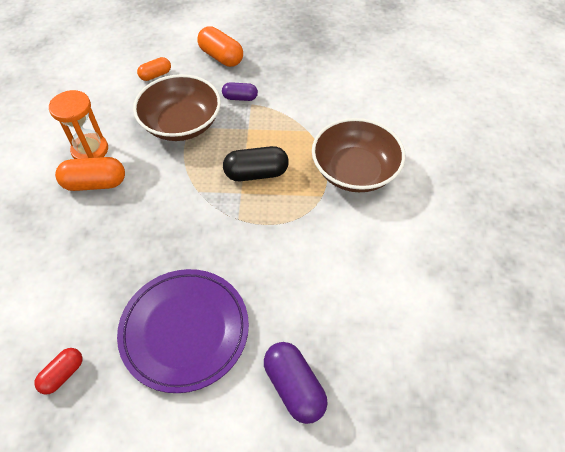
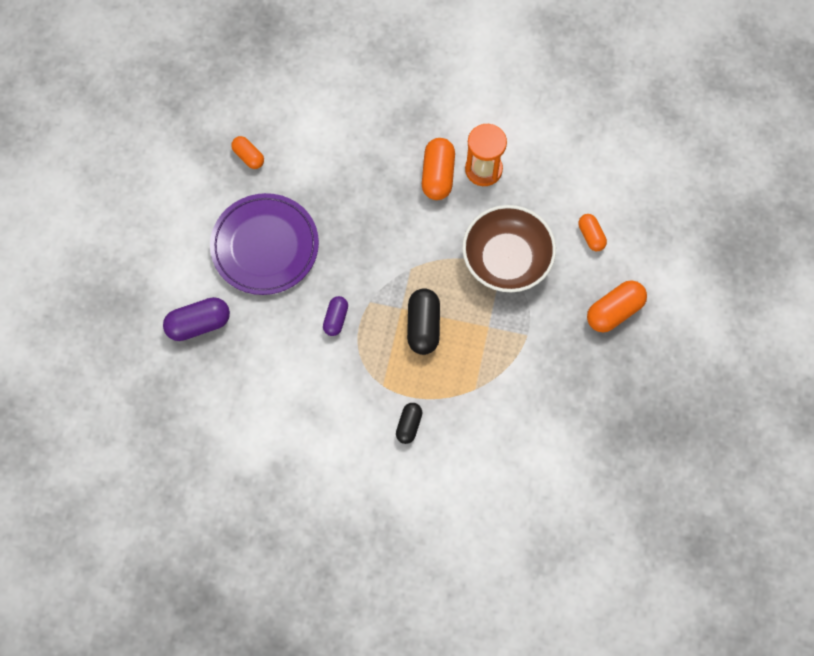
camera: 100 degrees right, 15 degrees up
(63, 374) = (248, 156): red capsule -> orange capsule
(240, 98) = (538, 324): purple capsule -> purple capsule (336, 319)
(354, 171) = (409, 425): brown bowl -> black capsule

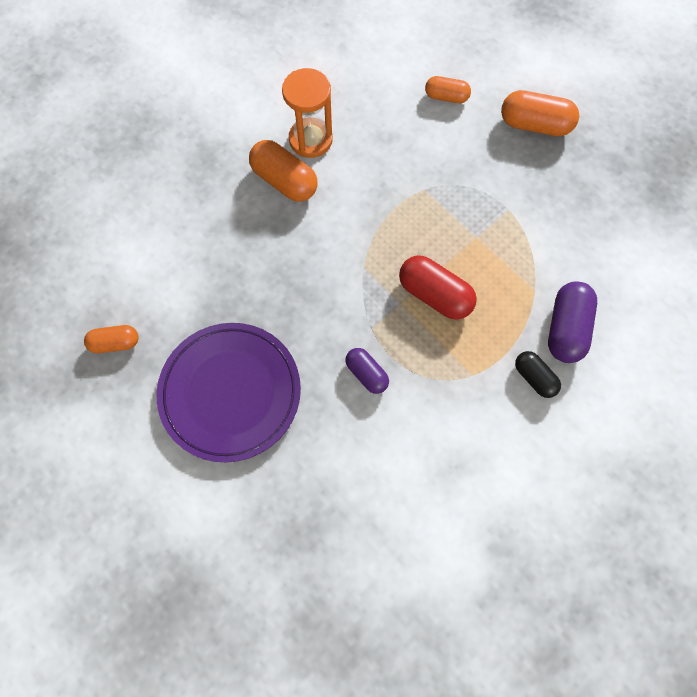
camera: 55 degrees left, 0 degrees up
(198, 324) = (266, 525): purple capsule -> purple capsule (566, 328)
(423, 326) = (435, 295): black capsule -> red capsule
(507, 259) = (417, 177): brown bowl -> none
(614, 311) = (534, 125): orange capsule -> orange capsule turned 75 degrees counterclockwise

